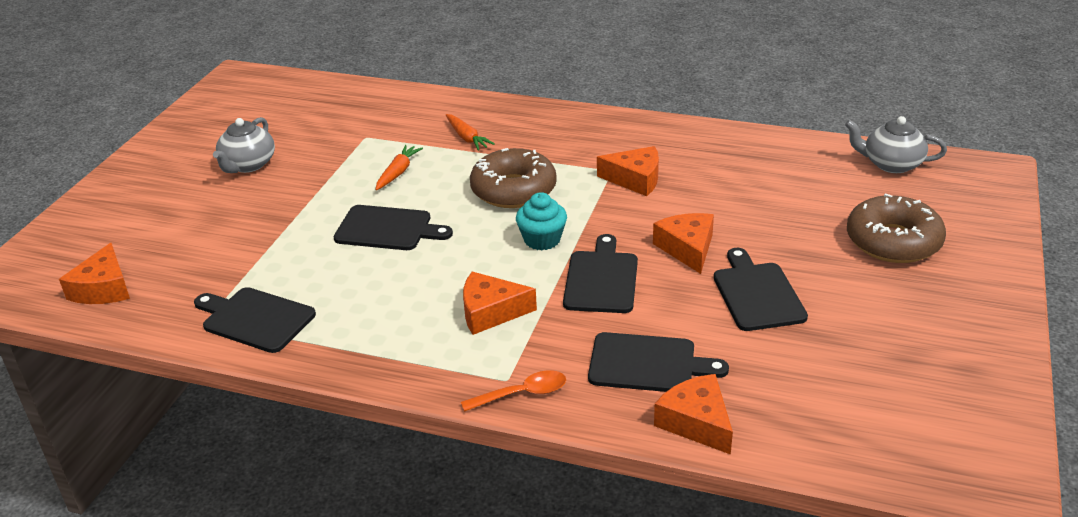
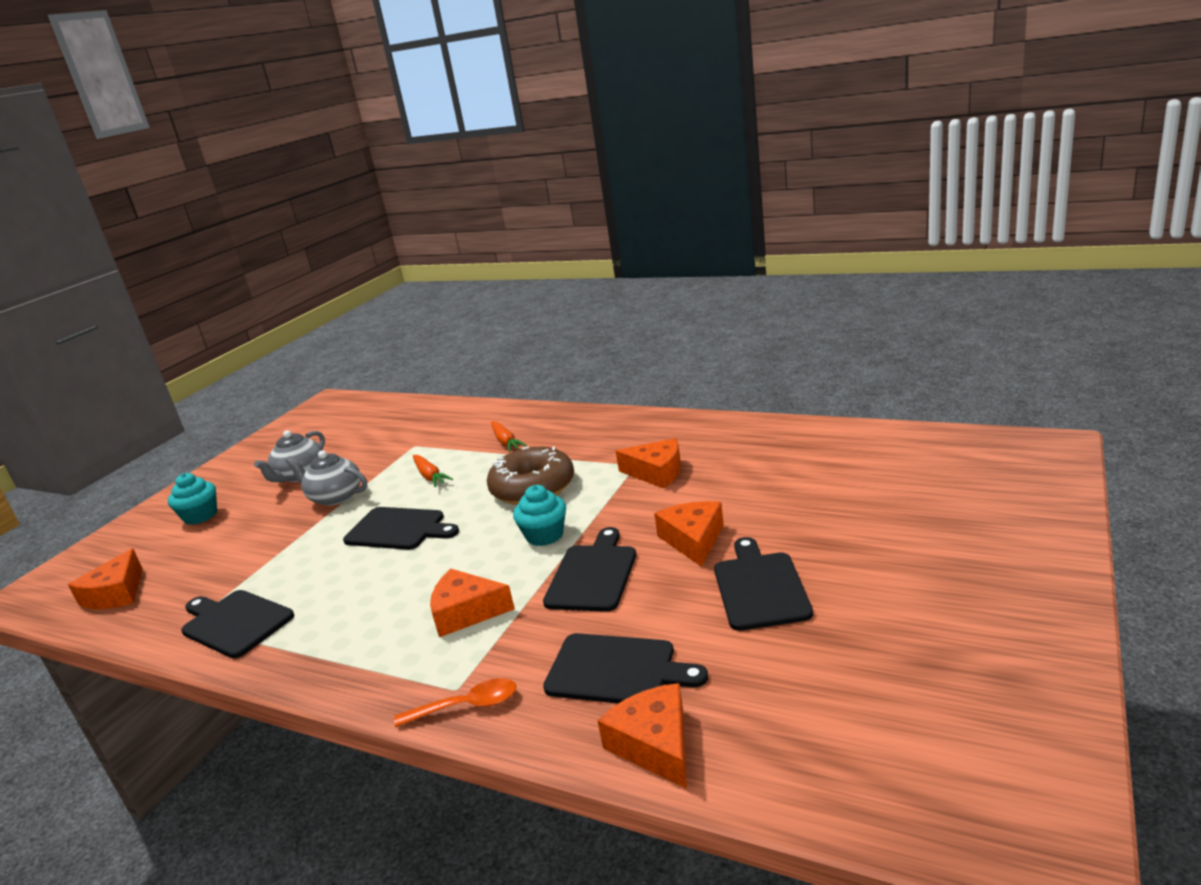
camera: 10 degrees right, 10 degrees down
(153, 207) = (200, 516): none -> turquoise cupcake
(398, 172) = (430, 476): orange carrot -> orange carrot turned 120 degrees clockwise
(891, 164) = (933, 446): grey teapot -> grey teapot (335, 497)
(893, 241) = (926, 526): brown donut -> none

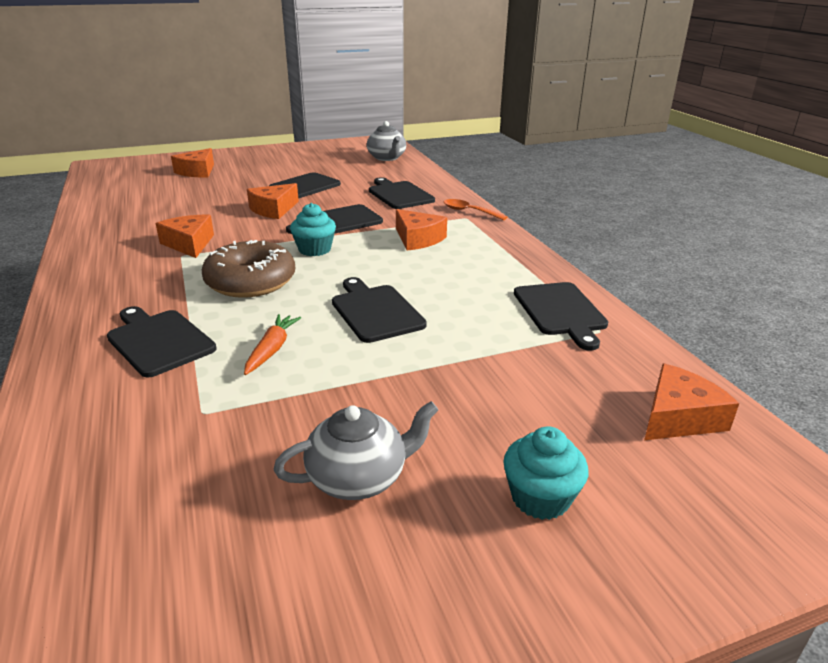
camera: 140 degrees left, 5 degrees up
(335, 497) = (371, 393): grey teapot -> grey teapot (387, 158)
(506, 442) = (159, 341): orange carrot -> black cutting board
(655, 744) = (424, 179): orange cheese -> orange cheese (197, 171)

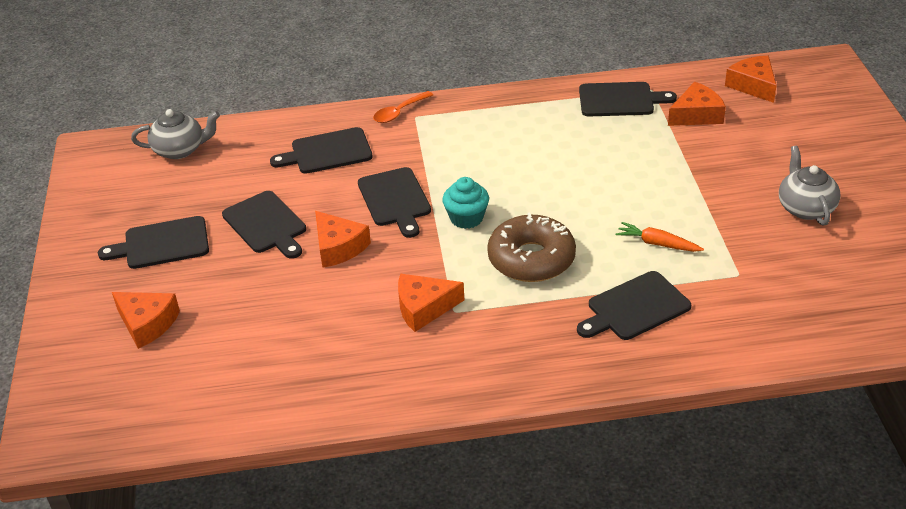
camera: 75 degrees left, 10 degrees up
(375, 311) = (603, 188): black cutting board -> black cutting board (162, 244)
(418, 239) = (460, 152): orange cheese -> orange cheese (696, 115)
(540, 498) = (821, 147): turquoise cupcake -> none

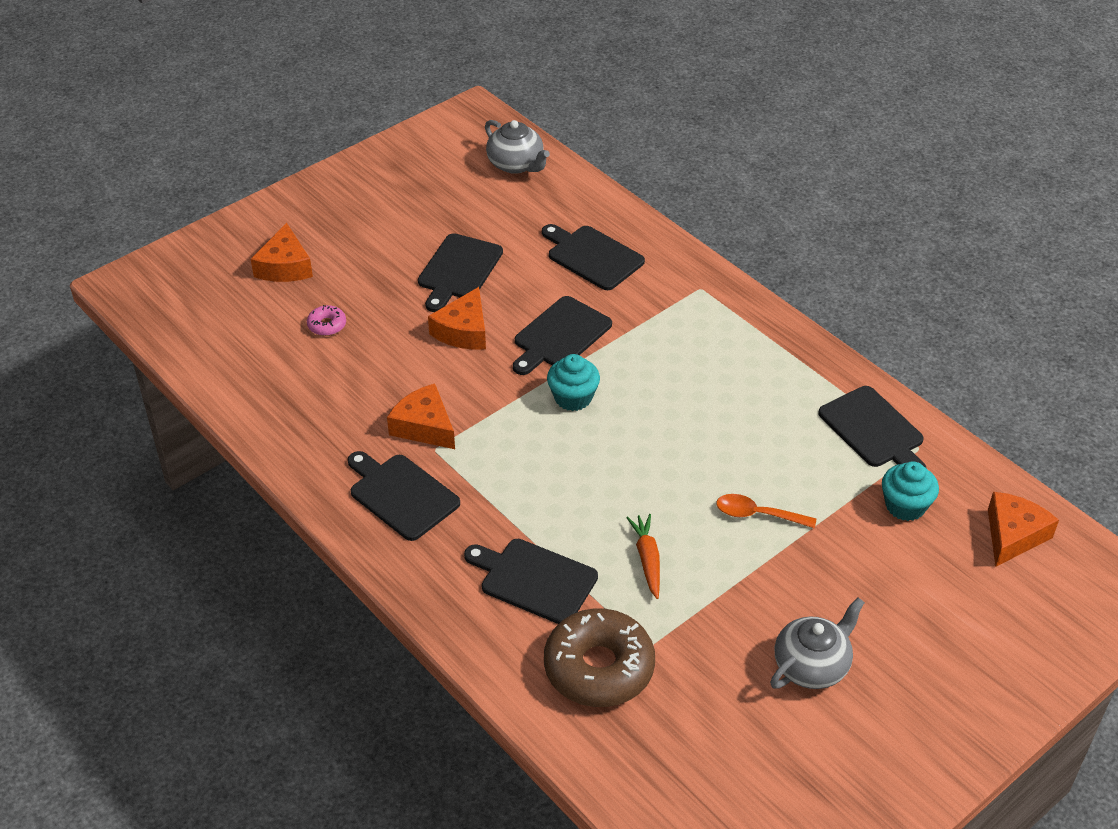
camera: 55 degrees right, 5 degrees up
(162, 244) = (385, 222): black cutting board -> black cutting board (401, 495)
(249, 323) = (327, 325): none -> pink donut
(399, 112) = (697, 274): orange spoon -> orange spoon (758, 514)
(531, 259) = (549, 471): brown donut -> brown donut (599, 668)
(696, 115) = (905, 506): orange cheese -> turquoise cupcake

